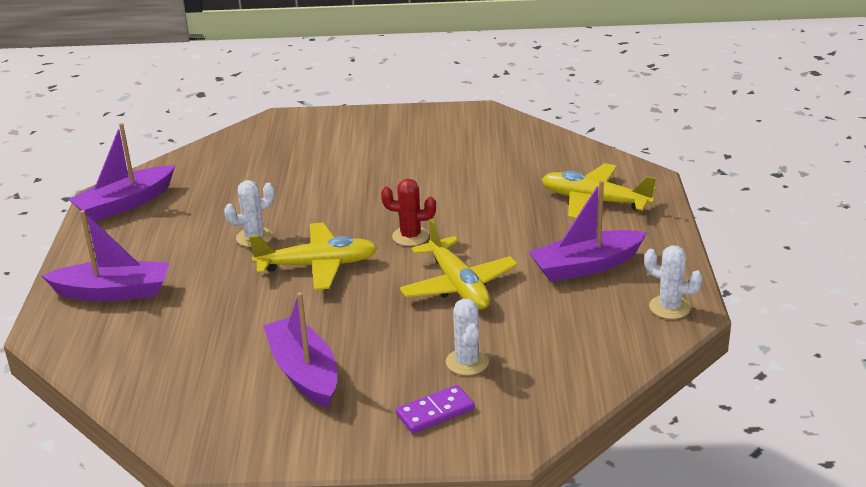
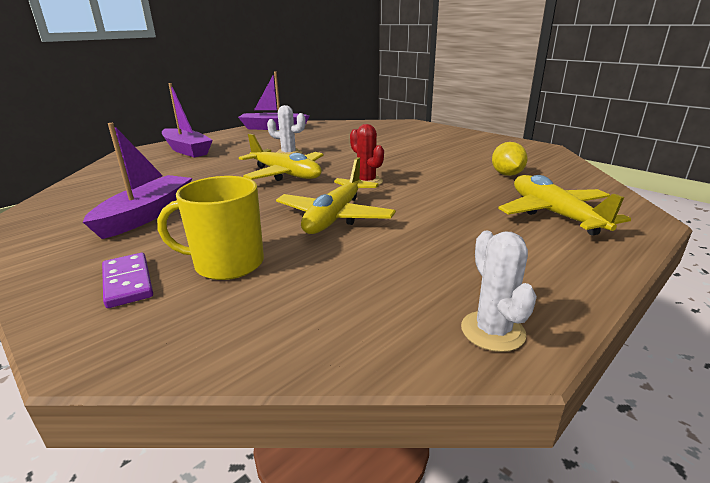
camera: 45 degrees right, 5 degrees down
(435, 412) = (128, 282): purple domino -> purple domino turned 45 degrees clockwise
(467, 362) = (227, 263): white cactus -> yellow mug
(505, 169) = (506, 174): none -> yellow lemon
(586, 266) = (462, 251): purple boat -> none

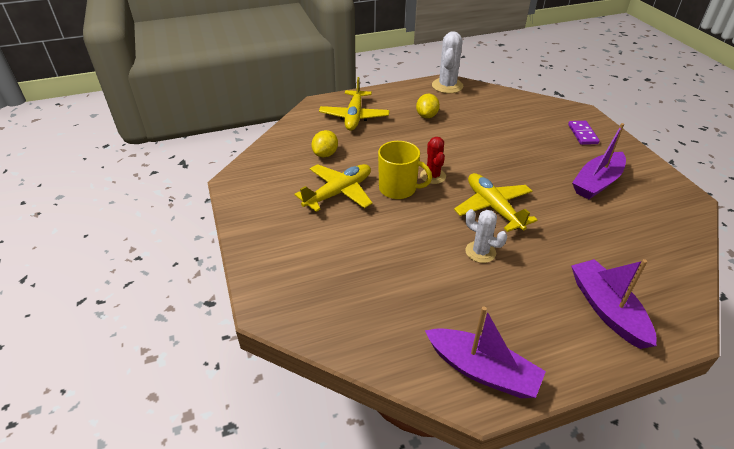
camera: 155 degrees left, 15 degrees up
(227, 263) = (538, 132): yellow mug -> yellow mug (398, 189)
(335, 217) = (474, 147): yellow plane -> yellow plane (339, 193)
(450, 243) = (427, 116): none -> yellow lemon
(492, 331) = (447, 86): white cactus -> white cactus, size x1.52

